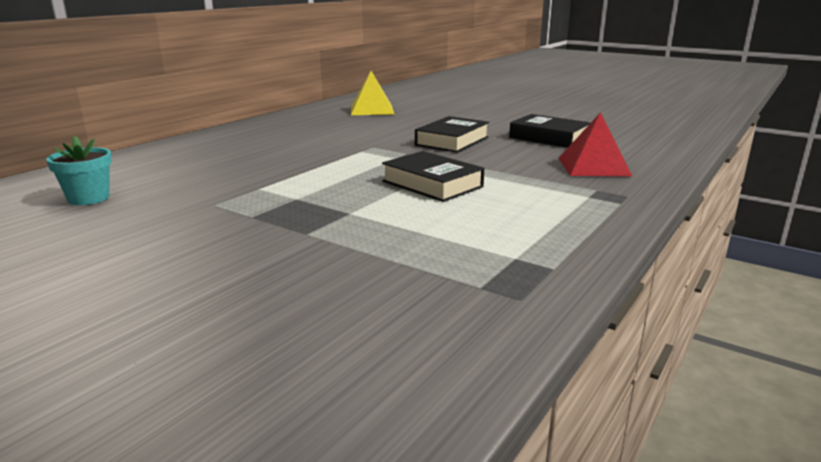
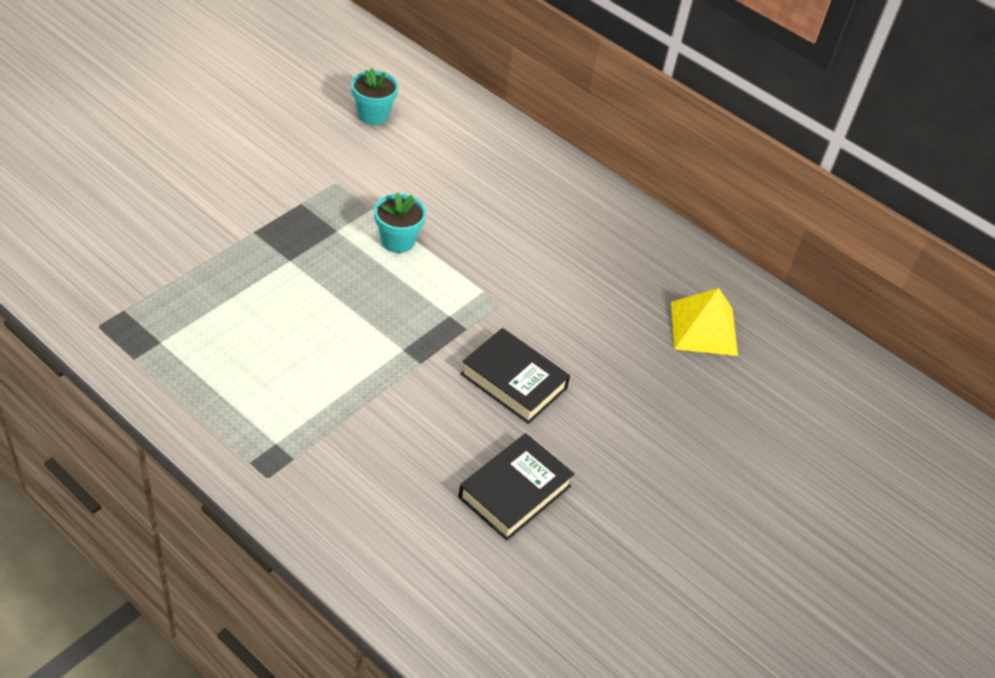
camera: 90 degrees right, 25 degrees up
(306, 177) = (397, 241): none -> turquoise flower pot
(432, 184) = (349, 328): black book -> none
(593, 166) = (373, 489): red pyramid -> none

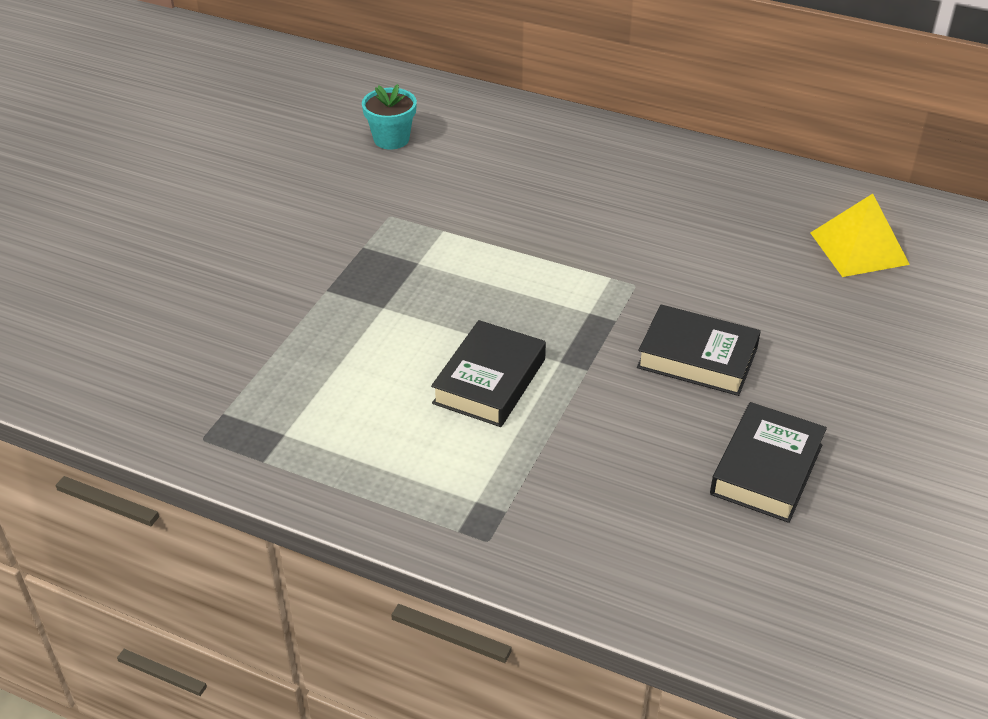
camera: 10 degrees left, 5 degrees down
(339, 348) = (489, 381): none -> black book
(397, 241) = (490, 254): turquoise flower pot -> none

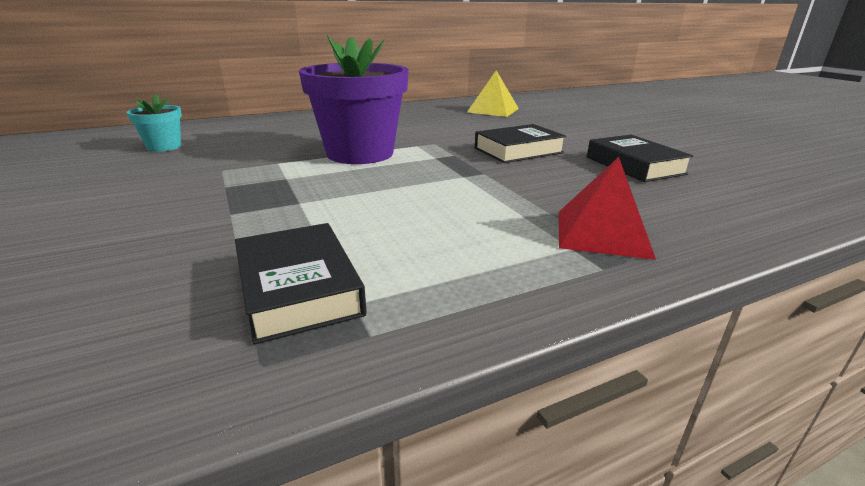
camera: 50 degrees left, 15 degrees down
(489, 381) = (445, 199): black book -> black book (298, 289)
(527, 508) = (602, 233): none -> red pyramid
(533, 258) = (360, 153): none -> purple flower pot

